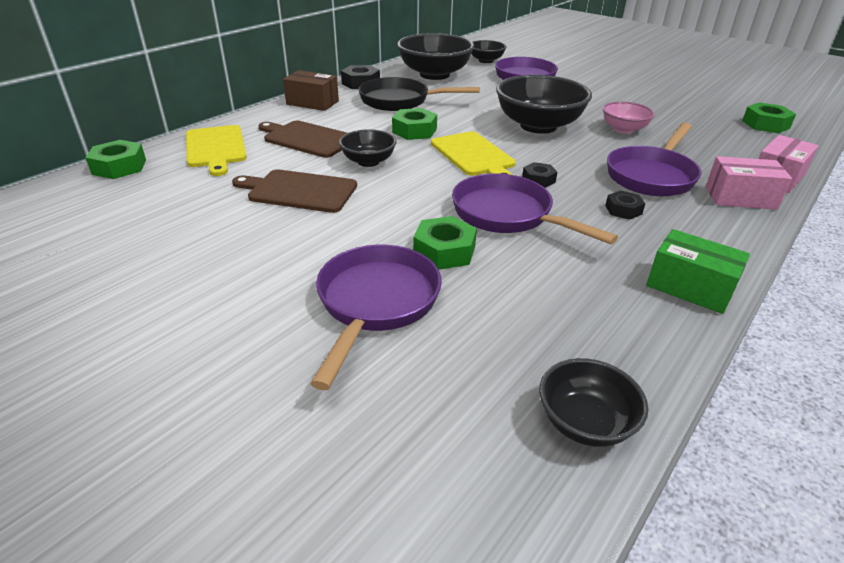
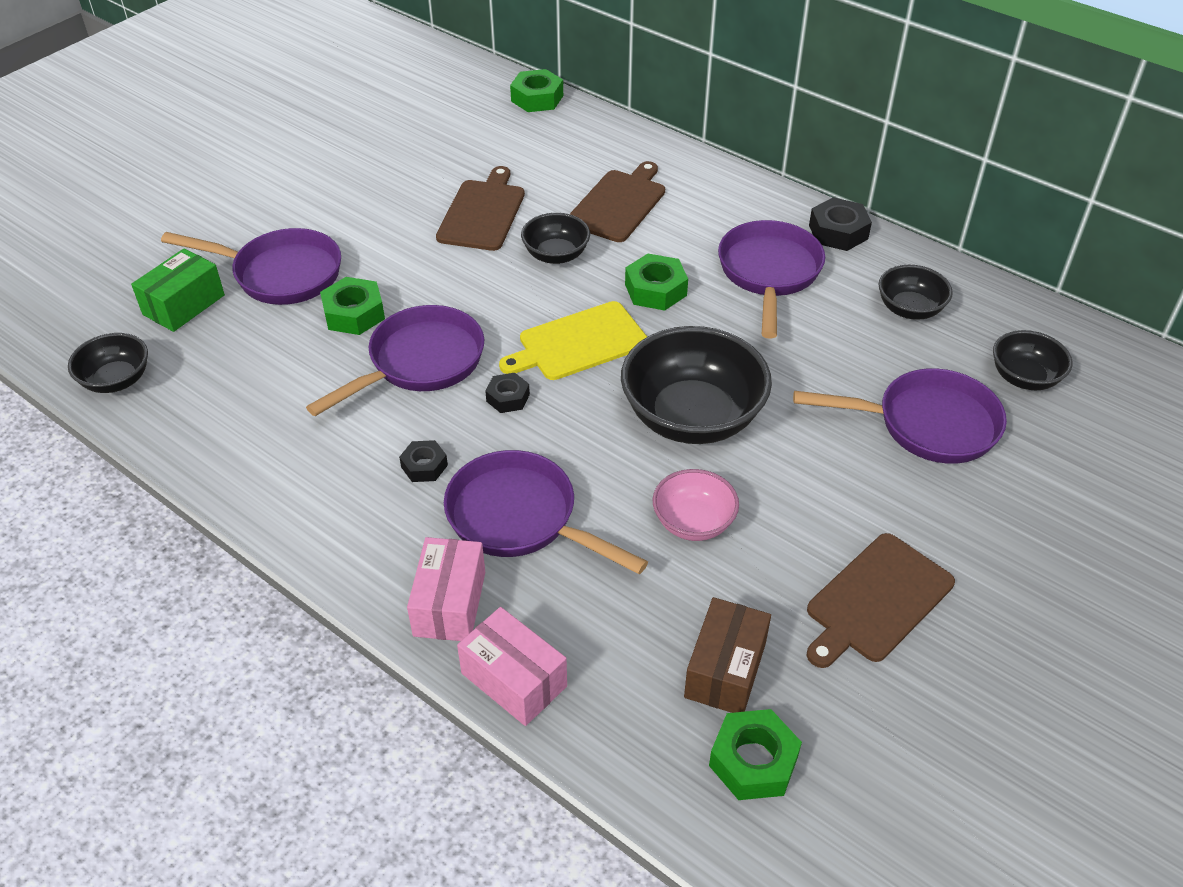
camera: 90 degrees right, 10 degrees up
(215, 148) = (586, 145): yellow cutting board -> none
(312, 103) = (742, 195): brown box -> brown box (725, 670)
(400, 101) = (769, 274): black pan -> purple pan
(434, 75) = (909, 309): black bowl -> black bowl, size x0.54
(649, 96) = (876, 600): none -> brown cutting board
(690, 287) = (259, 487): green box -> green box (184, 305)

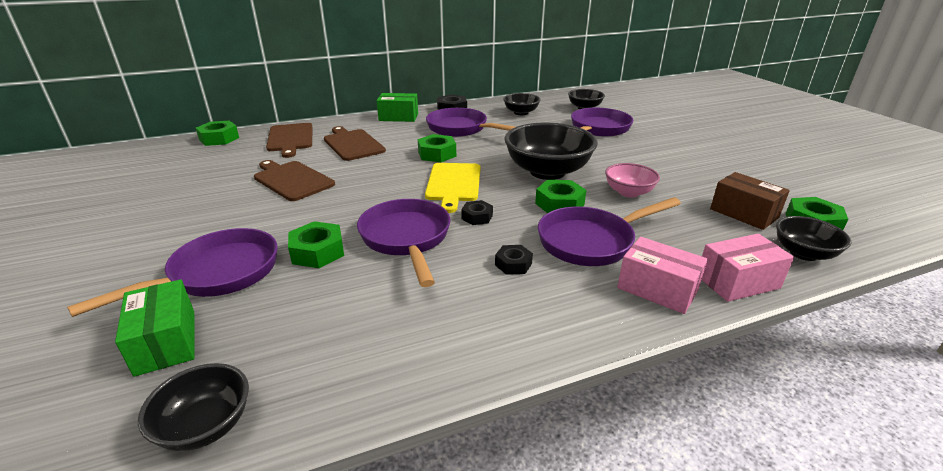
camera: 60 degrees left, 15 degrees down
(556, 255) = (368, 170): black bowl -> black bowl (803, 253)
(599, 460) = (559, 204): none -> green nut
(751, 195) = (398, 117): none -> green box
(876, 600) = (705, 167): brown cutting board -> brown cutting board (290, 138)

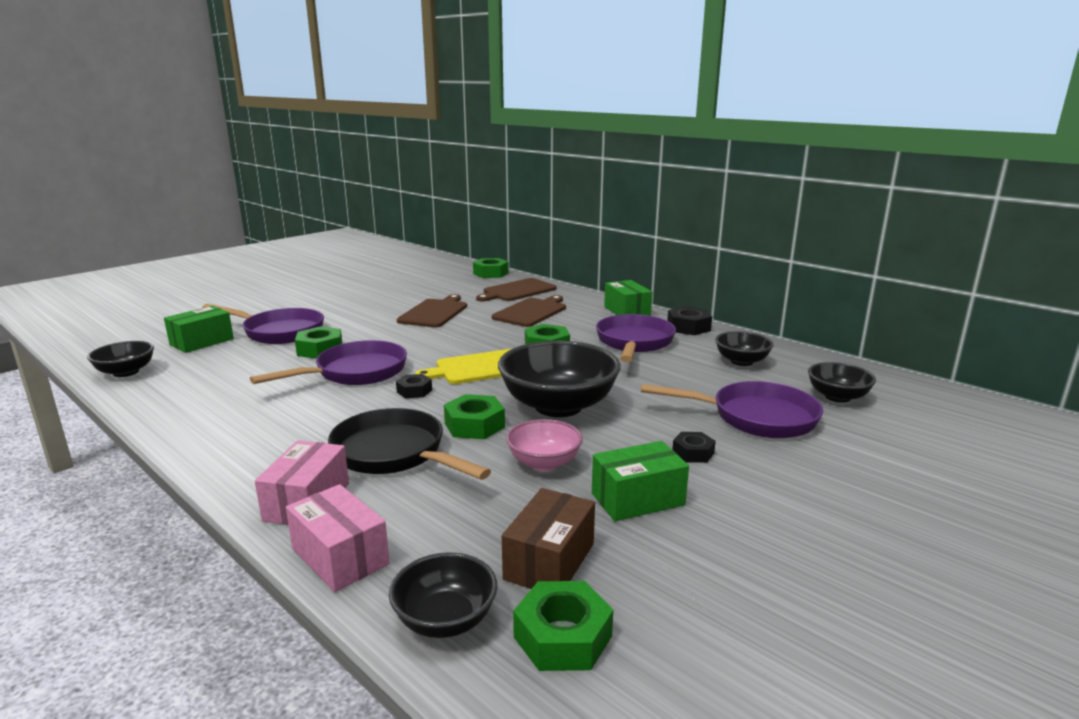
camera: 65 degrees right, 10 degrees down
(513, 264) = (330, 422): black nut -> black nut (693, 453)
(591, 241) = (394, 454): purple pan -> black pan
(681, 177) = (637, 499): none -> green box

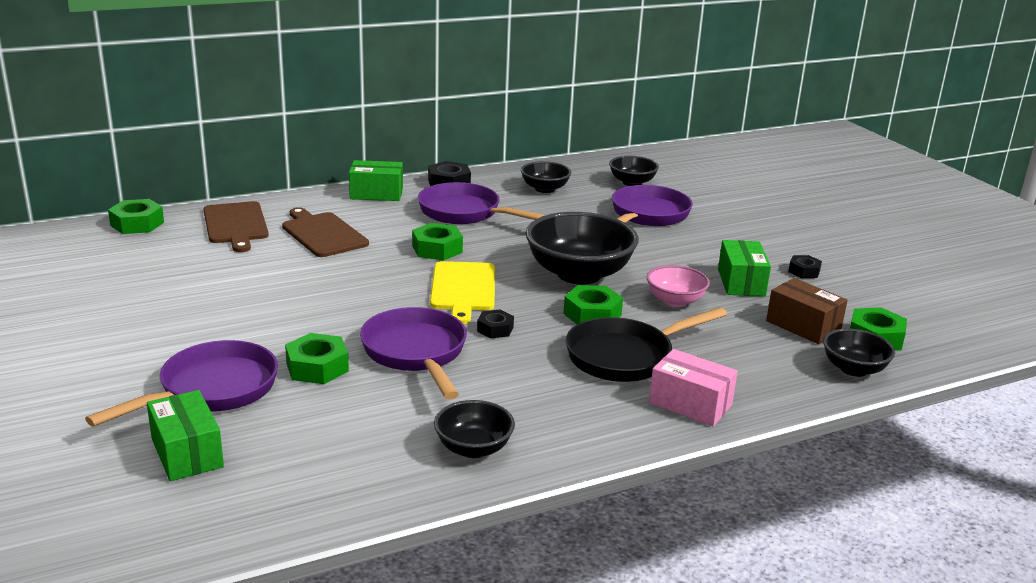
camera: 70 degrees left, 5 degrees up
(126, 372) = (259, 517): black bowl -> black bowl (473, 448)
(340, 556) = (775, 397): pink box -> none
(435, 312) = (258, 282): brown cutting board -> none
(693, 453) = (688, 249): black nut -> black nut (804, 271)

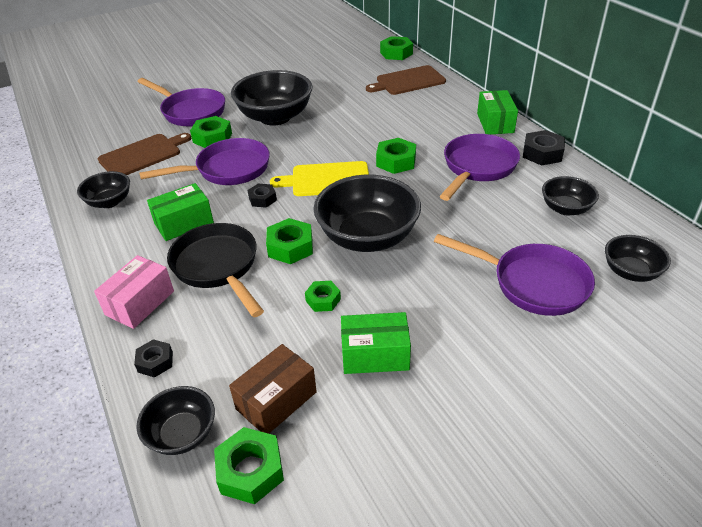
camera: 90 degrees right, 15 degrees up
(187, 453) = (131, 116): green box -> green box (184, 223)
(281, 317) = (275, 117): none -> black bowl
(323, 234) = (406, 112): brown cutting board -> brown cutting board (143, 155)
(675, 301) = (323, 300): pink bowl -> green nut
(804, 271) = (420, 421): black nut -> black nut (155, 362)

